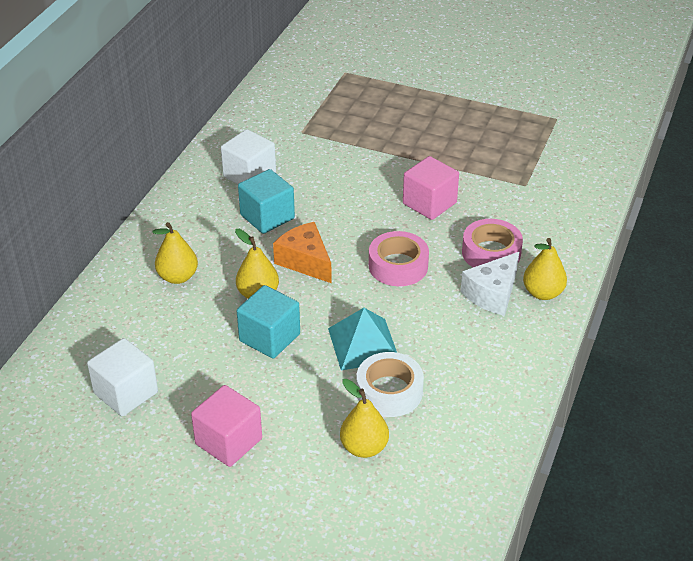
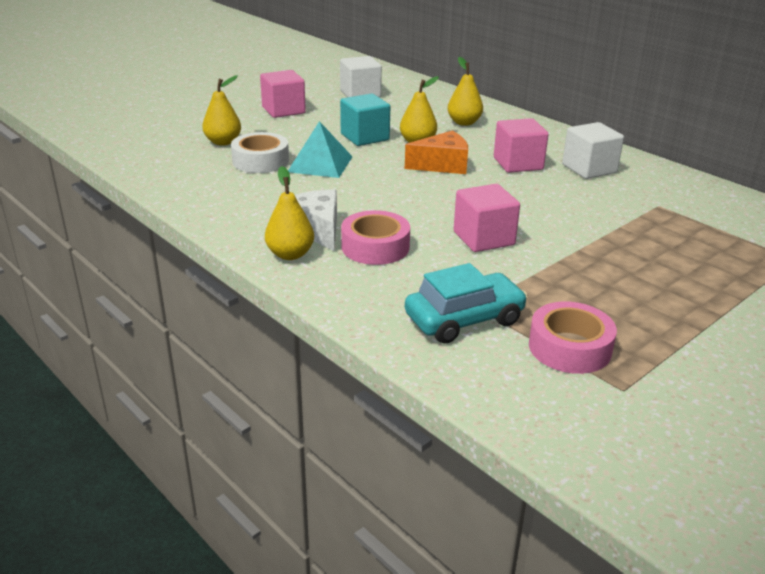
camera: 115 degrees right, 10 degrees down
(267, 217) = (518, 163): turquoise cube -> pink cube
(398, 266) = (400, 199): pink tape -> pink tape (569, 347)
(545, 186) = (464, 319): none -> turquoise car

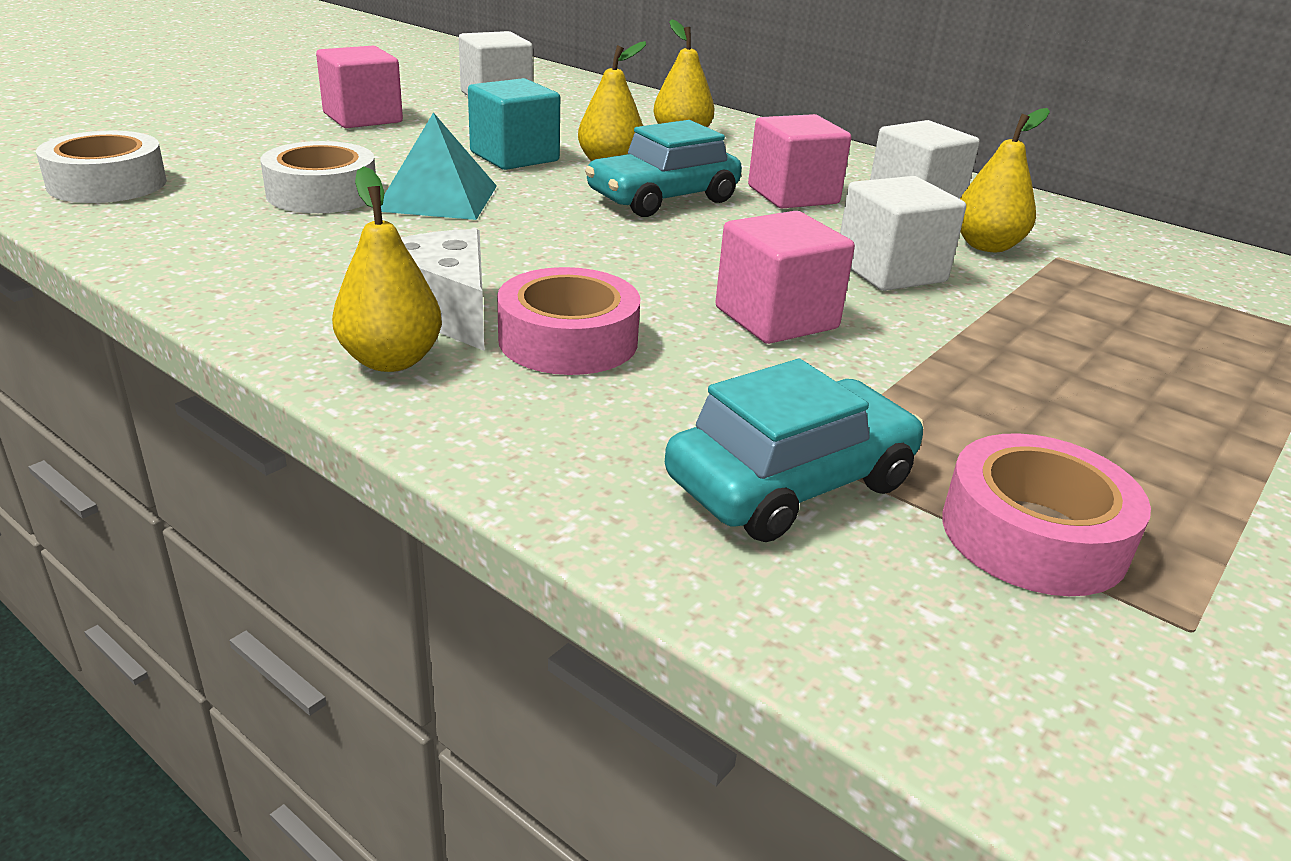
camera: 10 degrees left, 0 degrees up
(154, 154) = (107, 184): none -> white tape
(223, 142) = (249, 165): yellow pear -> yellow pear (987, 246)
(442, 165) = (662, 198): orange cheese -> turquoise car
(556, 213) = (890, 271): none -> white cube

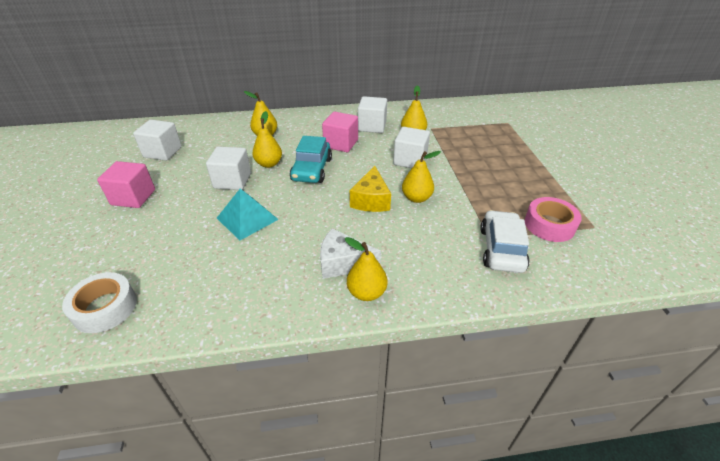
camera: 45 degrees left, 10 degrees up
(322, 194) = (204, 246): white tape -> none
(514, 157) = (232, 181): turquoise cube -> white cube
(568, 340) = (390, 246): pink tape -> none
(677, 276) = (371, 200): none -> yellow cheese
(776, 318) = (416, 198): pink cube -> yellow pear
(791, 483) = (501, 249): turquoise car -> white car

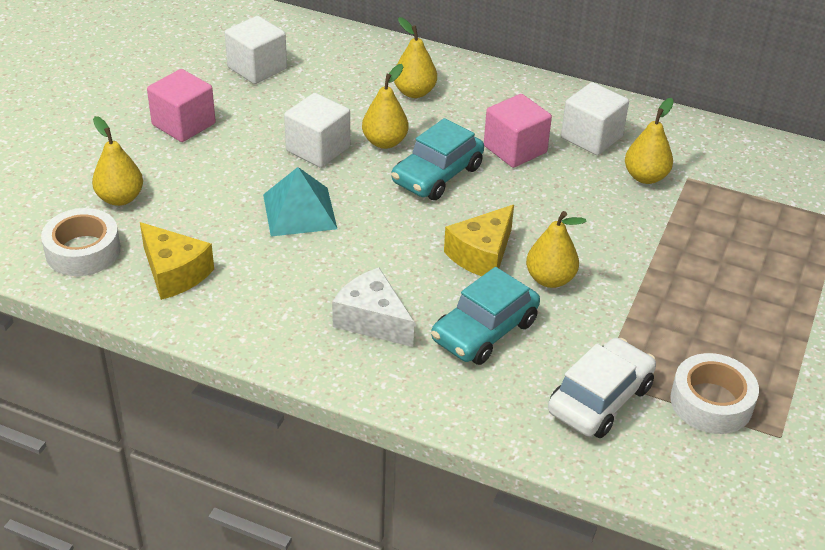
camera: 30 degrees right, 0 degrees up
(188, 292) = (174, 273): none -> yellow cheese
(366, 292) = (371, 367): yellow pear -> yellow pear (120, 198)
(410, 160) = (597, 218): white cube -> none
(410, 240) = (484, 331): none -> turquoise car
(549, 225) = (711, 402): pink tape -> white tape

